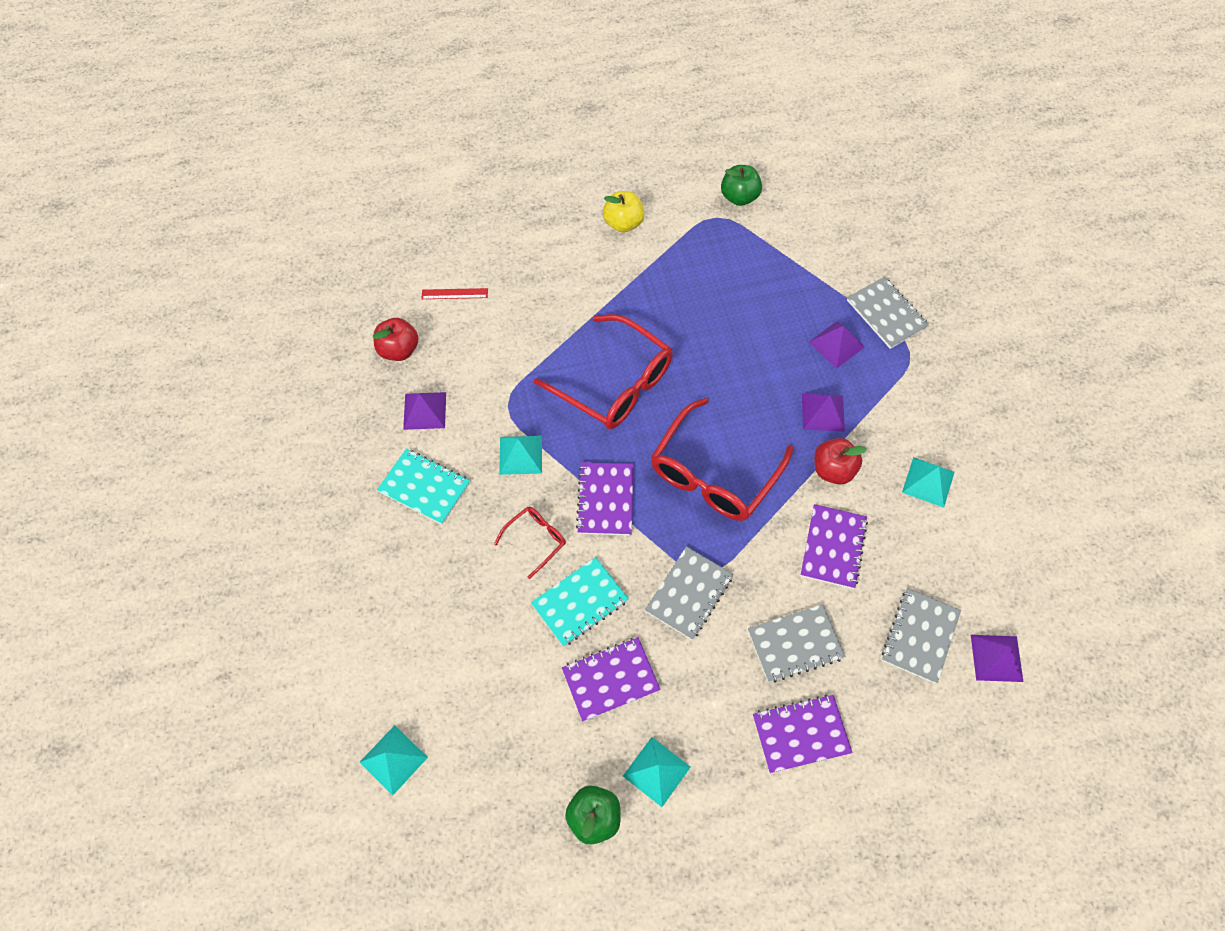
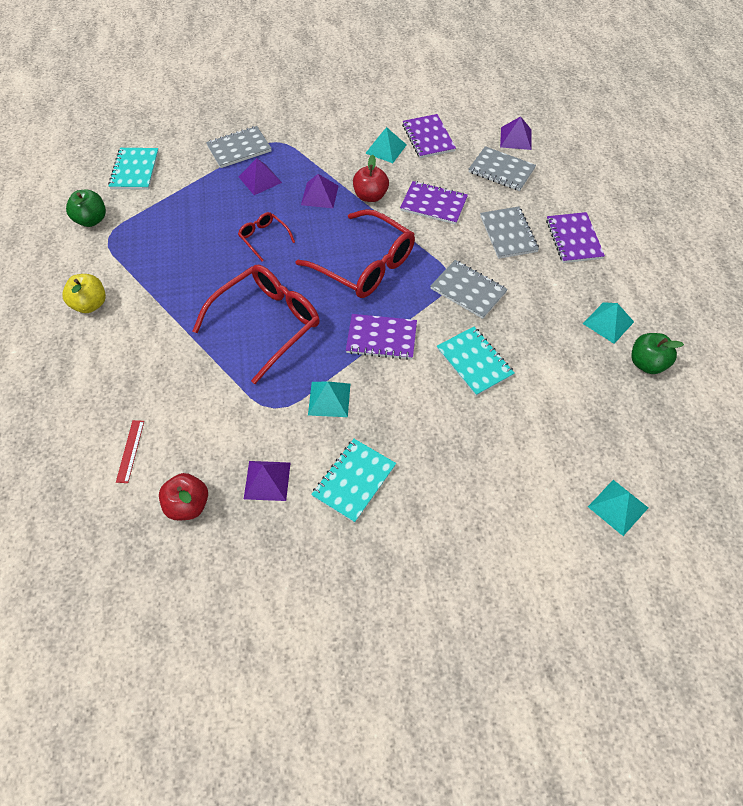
camera: 85 degrees left, 5 degrees down
(535, 540) = (415, 391): red glasses -> red glasses (264, 238)
(610, 679) = (539, 346): purple notebook -> purple notebook (428, 138)
(824, 218) = (134, 170): none -> turquoise notebook

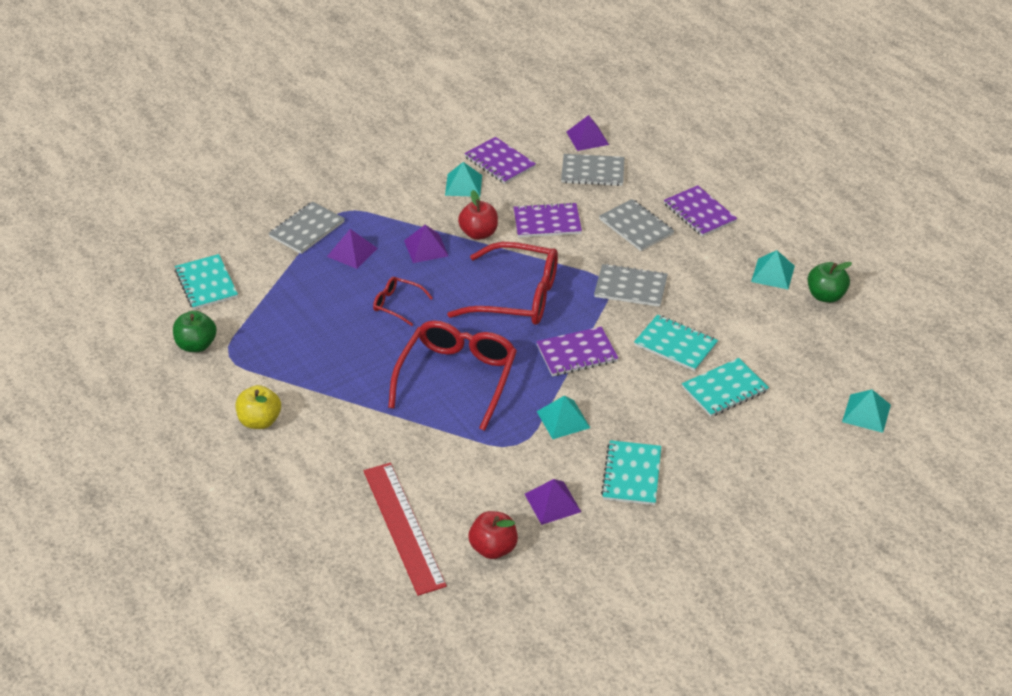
camera: 25 degrees left, 15 degrees down
(130, 451) = (404, 527): red ruler -> red ruler, size x2.29
(492, 426) = (724, 389): none -> turquoise notebook

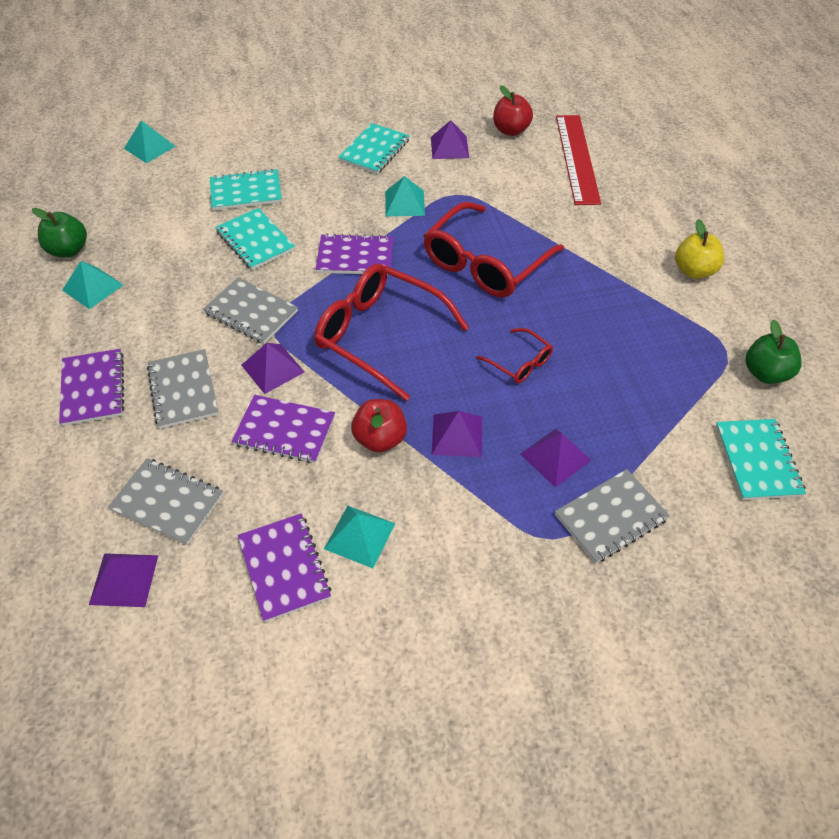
camera: 160 degrees left, 10 degrees up
(583, 255) = (272, 368): none -> purple pyramid

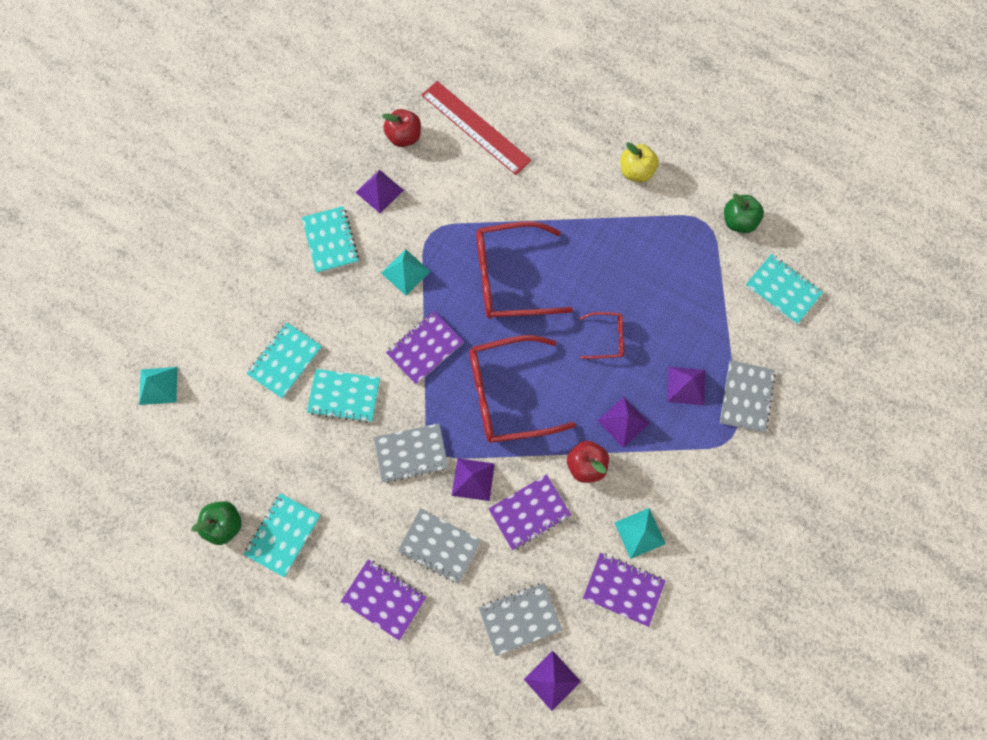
camera: 45 degrees left, 20 degrees up
(93, 287) = (283, 535): turquoise pyramid -> turquoise notebook
(485, 263) = (510, 278): red glasses -> red glasses turned 90 degrees clockwise

